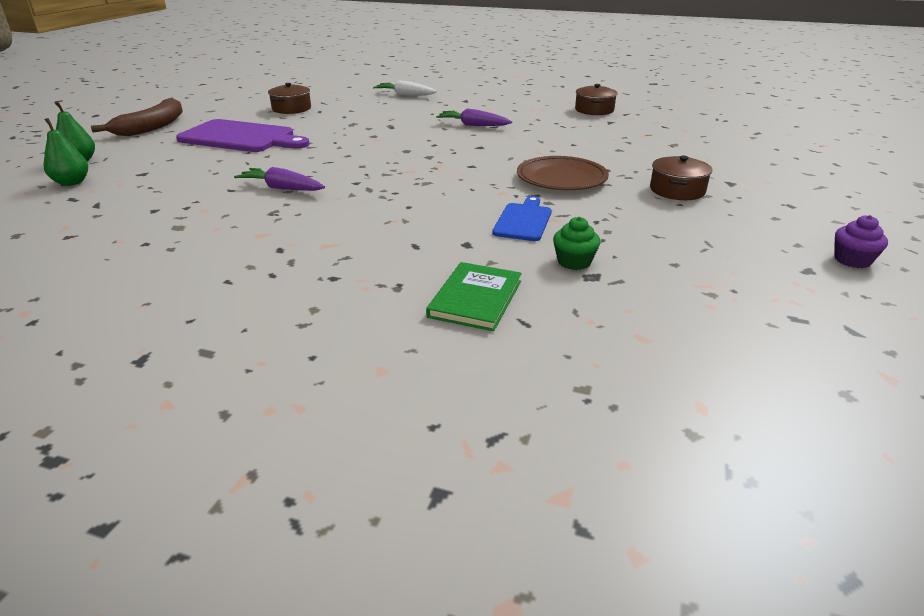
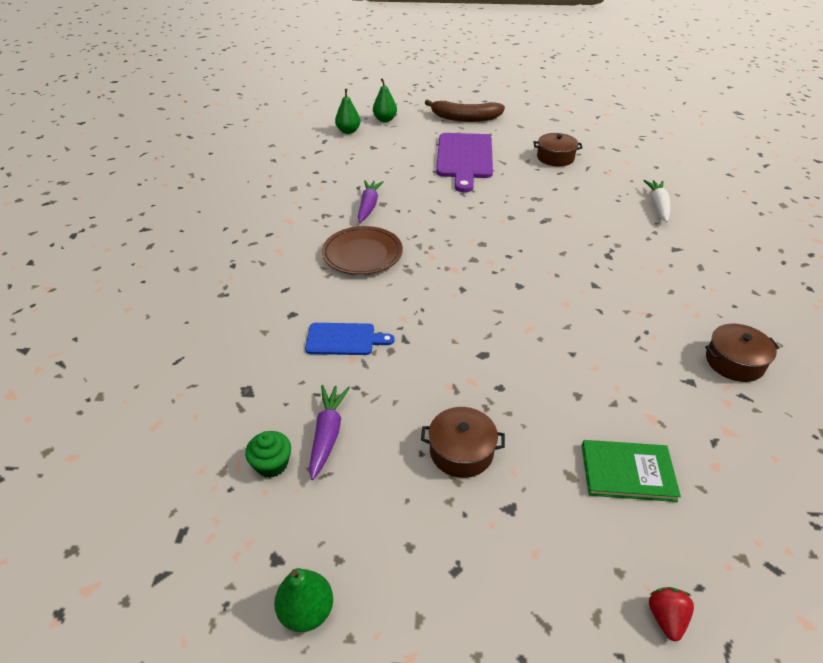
camera: 75 degrees right, 10 degrees up
(473, 125) = (587, 269): purple carrot -> purple carrot (328, 434)
(476, 299) = (208, 332): green book -> green book (627, 472)
(561, 179) = (455, 354): brown plate -> brown plate (362, 254)
(574, 262) = (270, 378): green cupcake -> green cupcake (272, 464)
(801, 159) = (666, 618): none -> red strawberry
(852, 260) = (306, 611): purple cupcake -> green pear

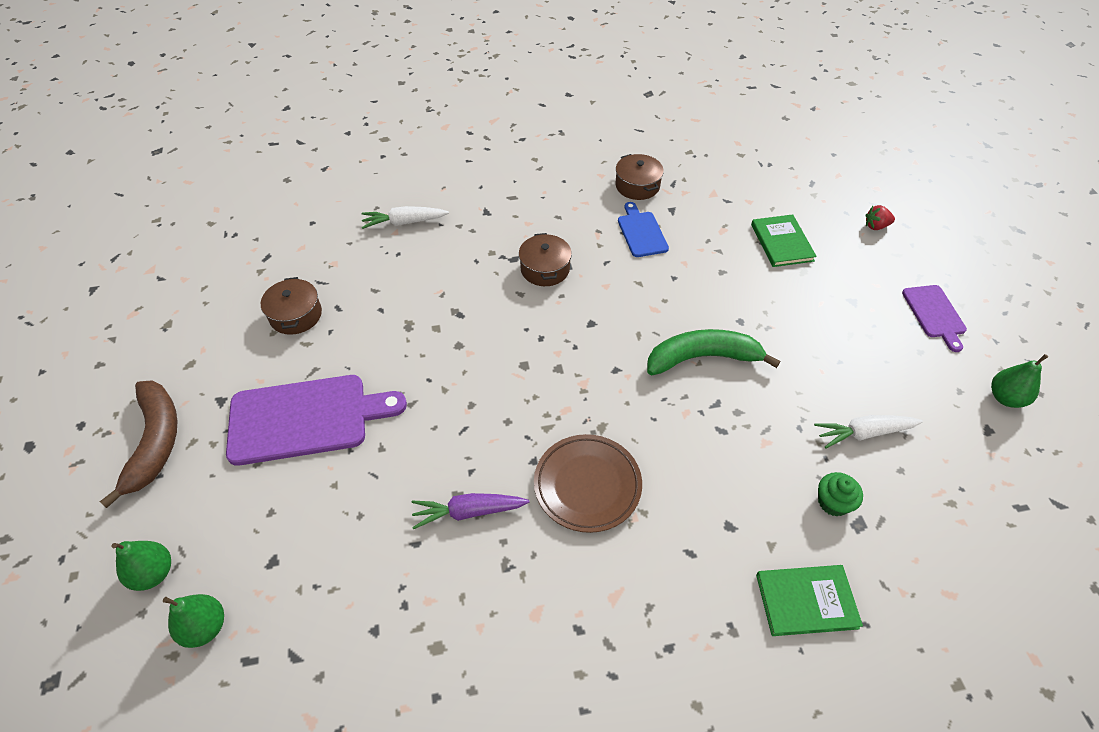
camera: 105 degrees left, 10 degrees up
(213, 336) = (806, 601): none -> green book
(272, 464) = (919, 466): green cupcake -> green cupcake (833, 502)
(328, 434) = (863, 433): purple carrot -> white carrot
(344, 339) = (743, 458): blue cutting board -> blue cutting board (641, 232)
(459, 345) = (703, 358): none -> green banana
(461, 451) = (822, 336): brown pot -> brown pot (545, 269)
(467, 603) = (934, 314): none -> purple cutting board

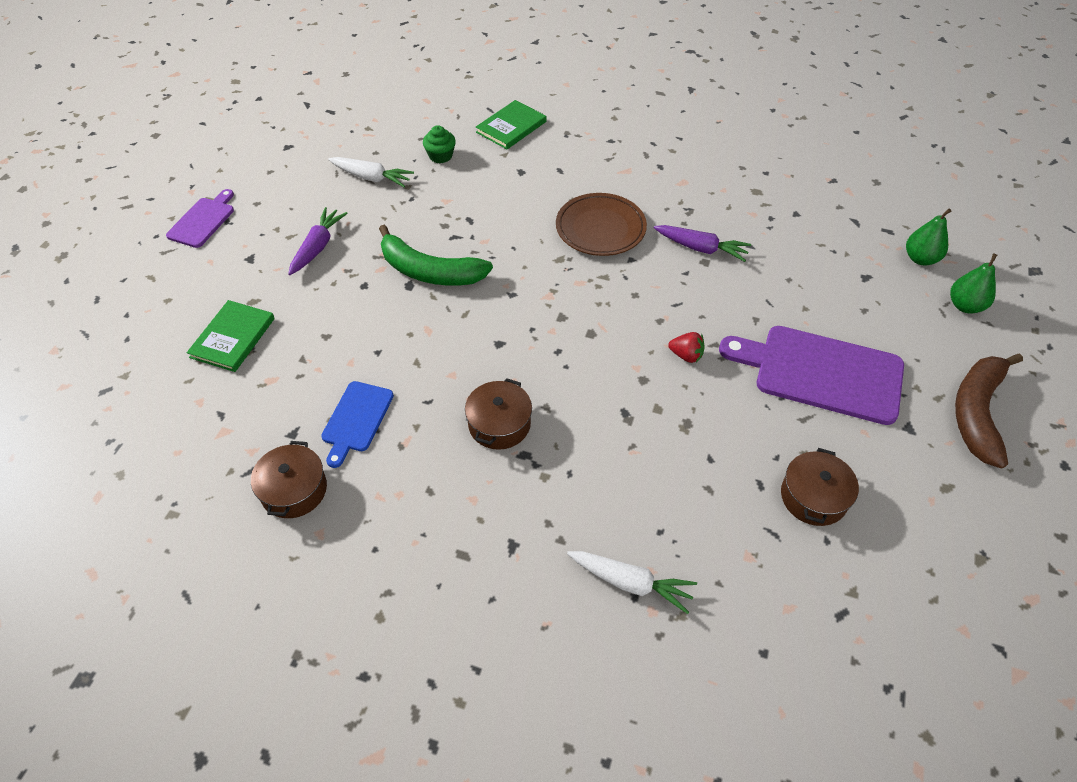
camera: 150 degrees left, 0 degrees up
(806, 601) = (511, 127): green book -> green book turned 75 degrees counterclockwise
(816, 336) = (318, 247): none -> purple carrot
(876, 226) = (124, 311): red strawberry -> red strawberry (686, 355)
(1005, 398) = (247, 155): green pear -> none

